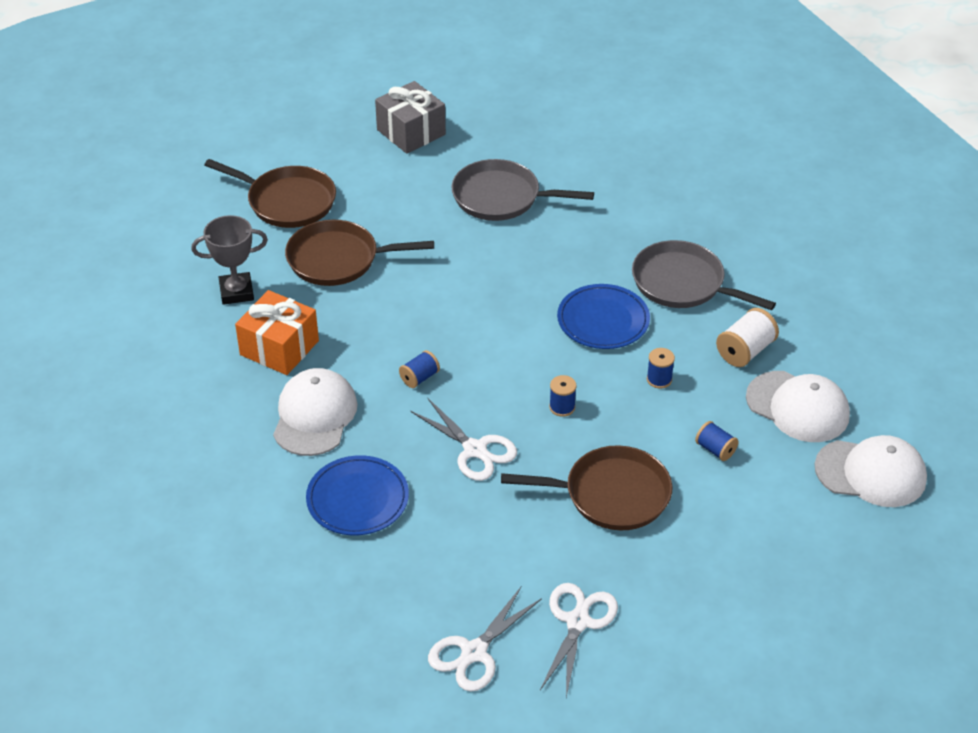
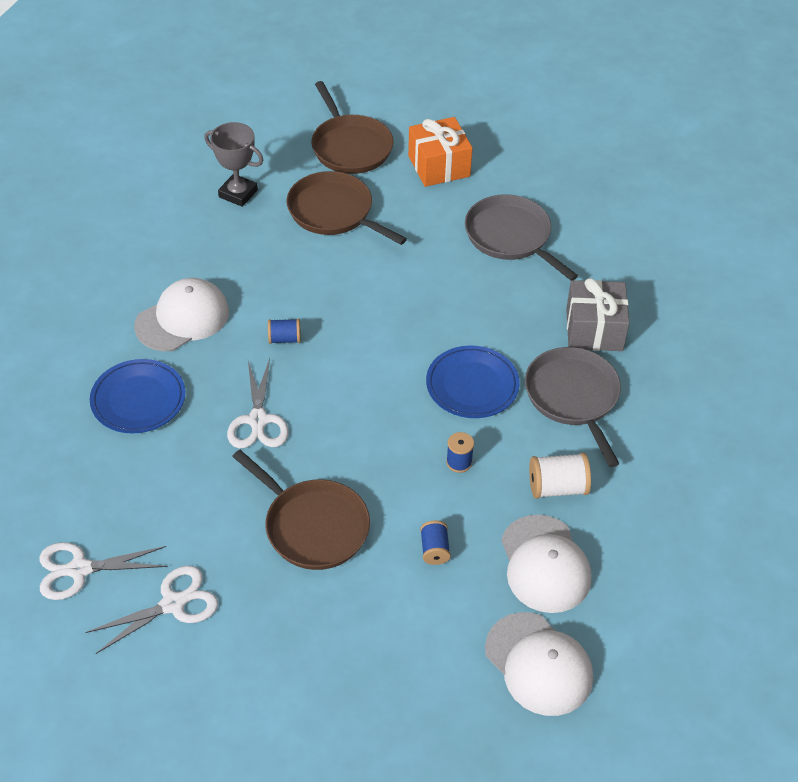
camera: 40 degrees right, 5 degrees up
(279, 348) = (218, 253): orange gift -> orange gift (439, 166)
(411, 132) = (503, 145): grey gift -> grey gift (594, 330)
(562, 407) = (358, 432): blue spool -> none

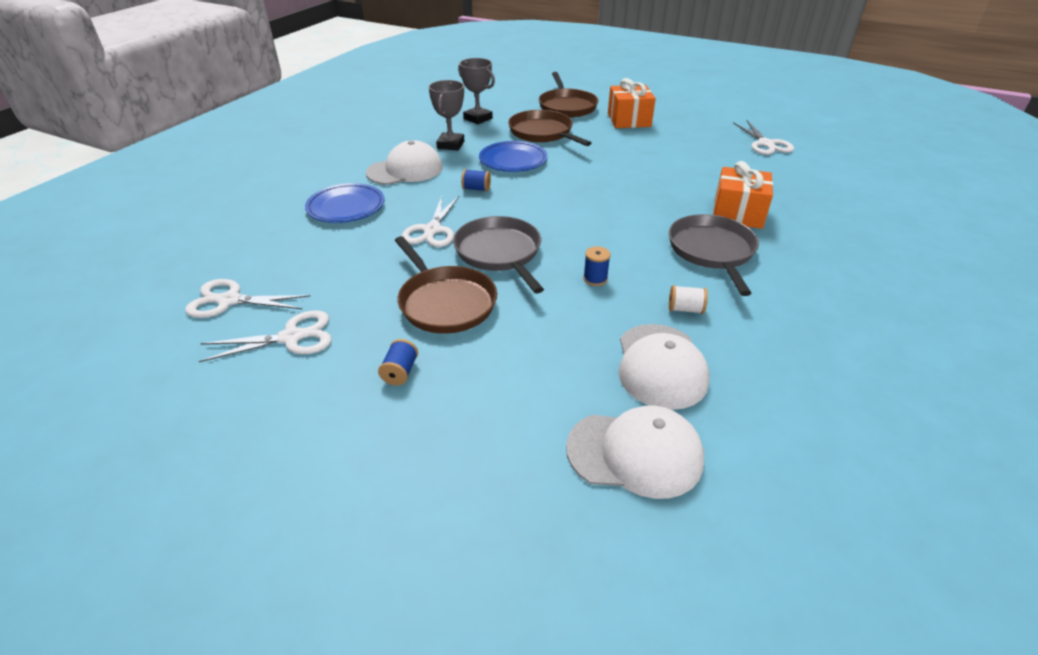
camera: 15 degrees right, 10 degrees down
(221, 257) = (450, 145): none -> grey trophy
(434, 550) = (552, 337): blue spool -> blue spool (400, 372)
(472, 385) = (621, 233): blue plate -> blue plate (513, 160)
(510, 237) = (675, 157): grey pan -> grey pan (499, 253)
(538, 664) = (635, 453): white cap -> white cap turned 60 degrees counterclockwise
(557, 487) = (685, 309): white spool -> white spool, size x0.63
(594, 330) = (738, 213): grey gift -> orange gift
(615, 191) = (765, 144): none -> white scissors

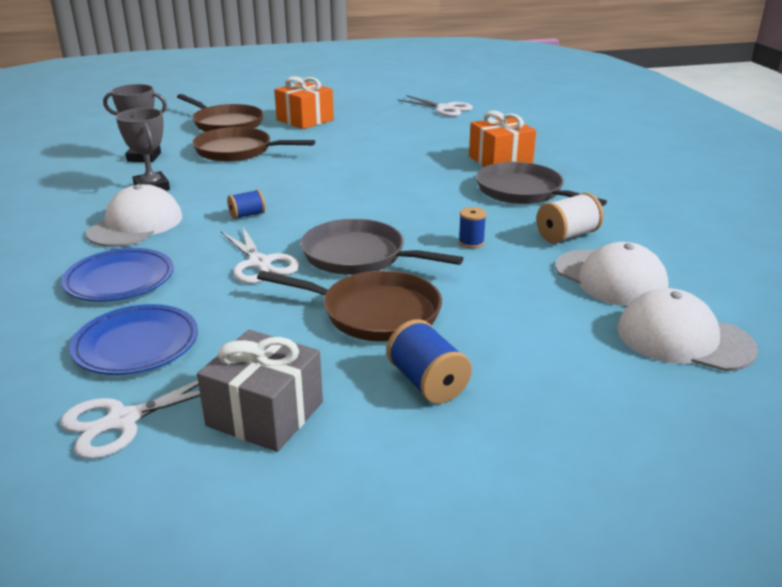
camera: 40 degrees left, 10 degrees down
(291, 337) = (265, 414): white scissors -> grey gift
(400, 372) = (427, 383): blue spool -> blue spool, size x1.58
(513, 160) = (245, 181): blue plate -> blue plate (136, 344)
(635, 453) = (684, 339): white cap -> white cap turned 120 degrees counterclockwise
(685, 309) = (567, 236): white spool -> white spool, size x1.58

